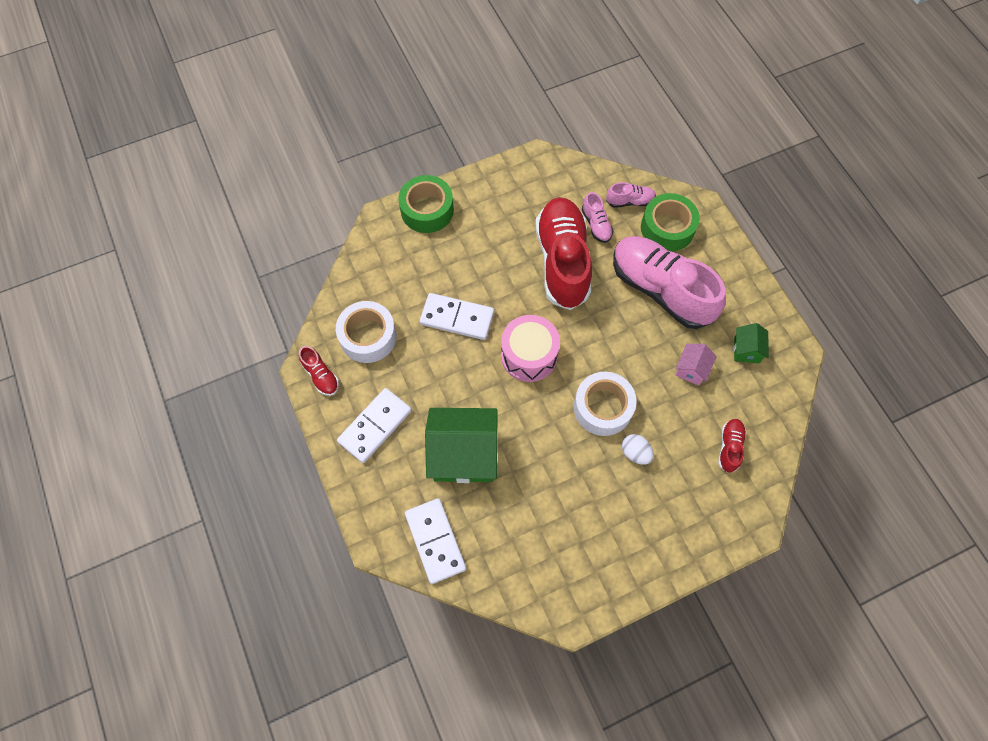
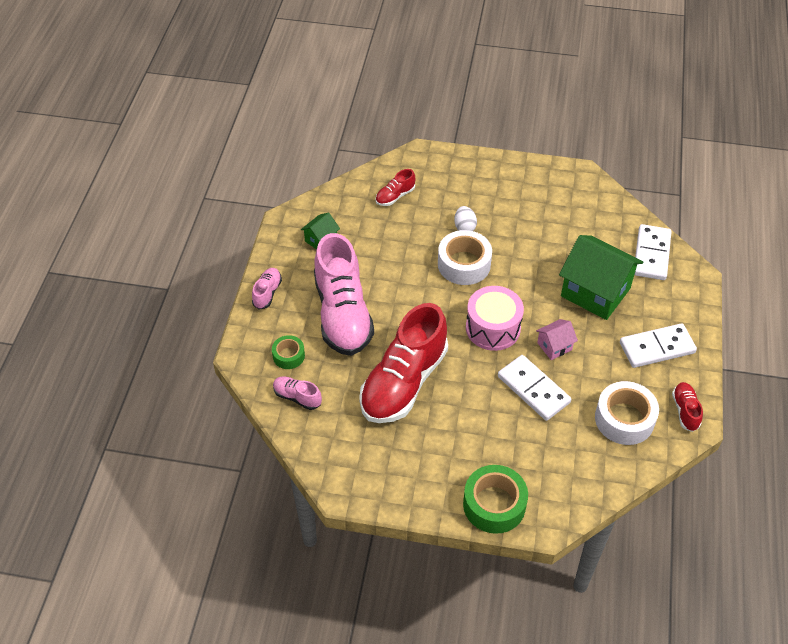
camera: 145 degrees left, 15 degrees down
(596, 224) = (346, 395): pink shoe -> pink shoe (267, 293)
(667, 228) = (288, 356): green tape -> green tape, size x0.57
(691, 369) = (374, 251): pink house -> pink house (554, 346)

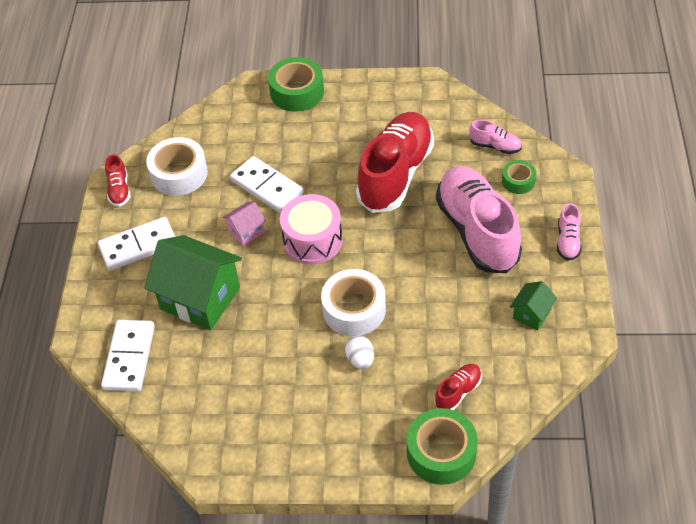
camera: 175 degrees right, 0 degrees up
(417, 163) = (441, 452): none -> green tape

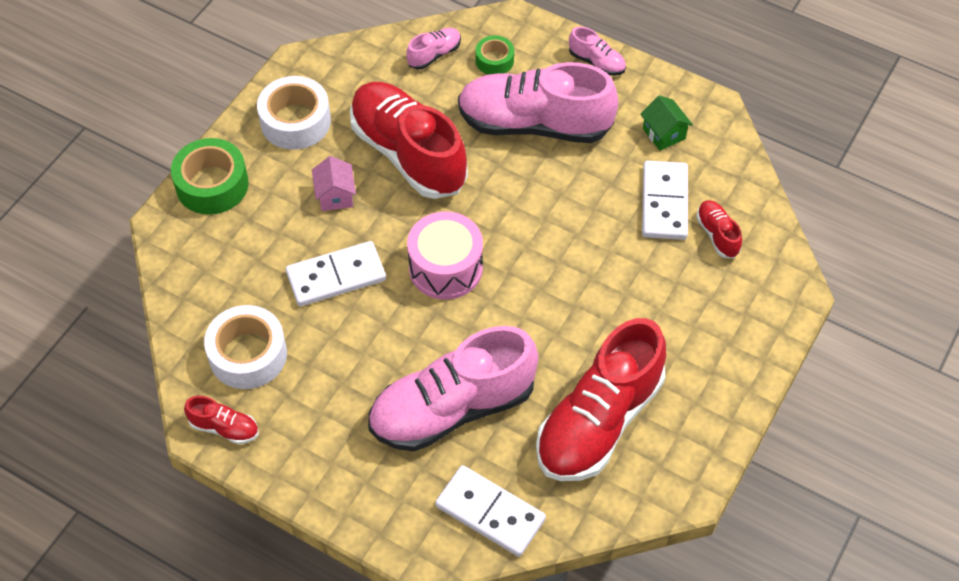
camera: 65 degrees left, 5 degrees up
(138, 246) = (330, 441): white domino -> white domino (664, 203)
(200, 298) = (452, 408): green house -> pink shoe
(239, 388) = (599, 421): none -> red shoe
(246, 231) = (387, 324): pink house -> pink house (335, 196)
(354, 309) = (563, 273): white tape -> white tape (295, 121)
(360, 360) = (630, 296): white egg -> none
(441, 452) = (777, 281): green tape -> none

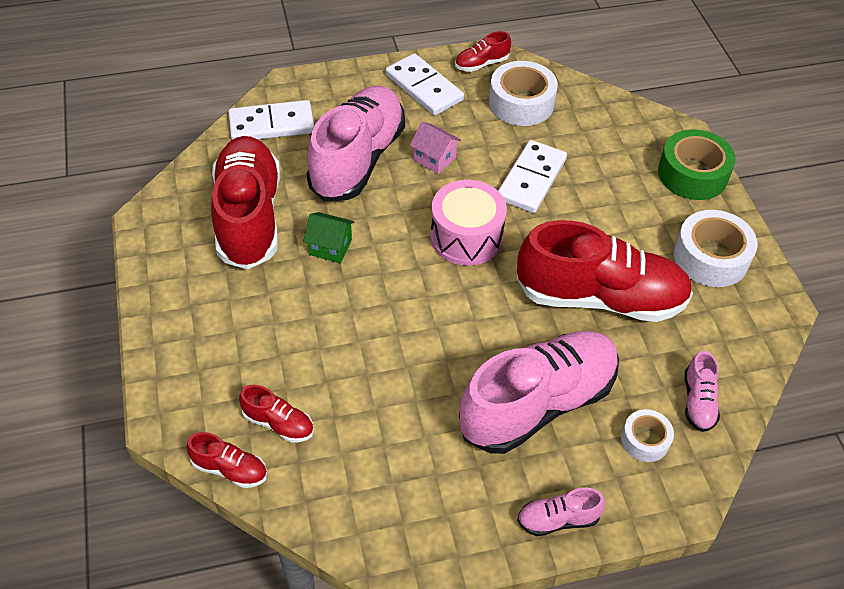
camera: 135 degrees right, 5 degrees down
(335, 196) = (606, 228): pink house -> pink house (434, 159)
(494, 60) = (645, 440): green tape -> white tape
(664, 134) = (417, 490): green house -> green house (330, 247)
(664, 203) = (352, 418): white domino -> white domino (424, 87)
(774, 229) = (230, 469): none -> red shoe

